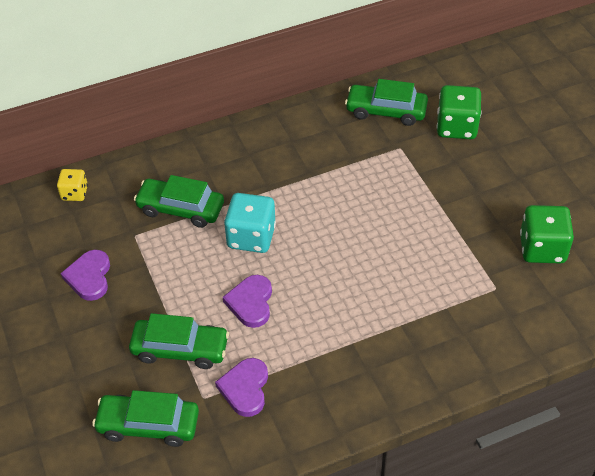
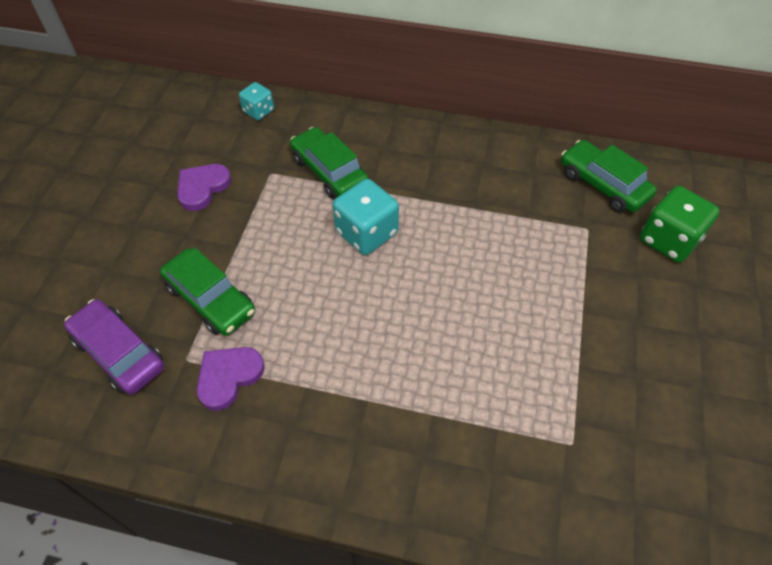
camera: 35 degrees right, 5 degrees up
(74, 193) = (258, 111): yellow dice -> turquoise dice
(148, 425) = (119, 353): green car -> purple car
(251, 303) = (310, 295): purple heart -> none
(542, 248) = (666, 433): green dice -> none

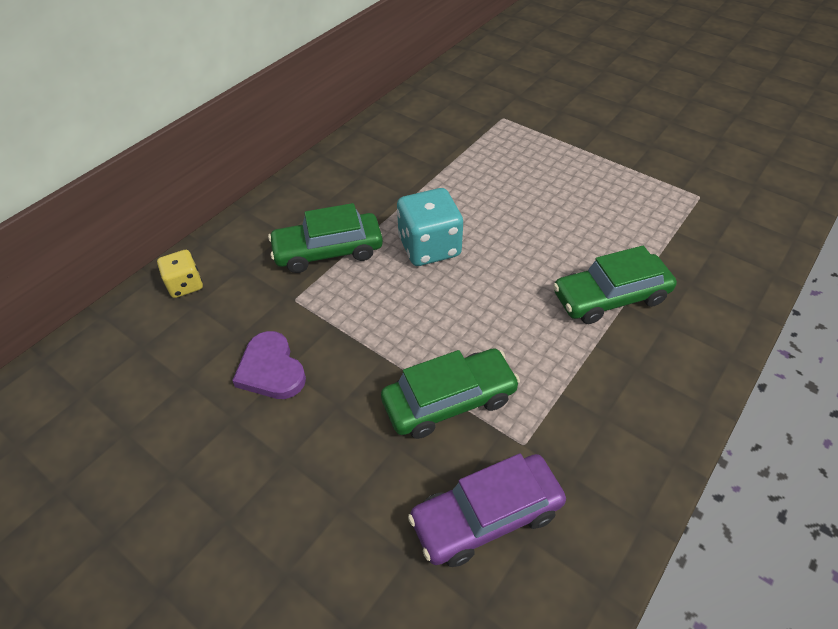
camera: 65 degrees left, 5 degrees down
(228, 377) = (561, 408): purple heart -> none
(258, 111) = (185, 285): turquoise dice -> yellow dice
(603, 184) = (462, 94): green car -> green car (610, 297)
(668, 240) = (535, 86): green dice -> none

